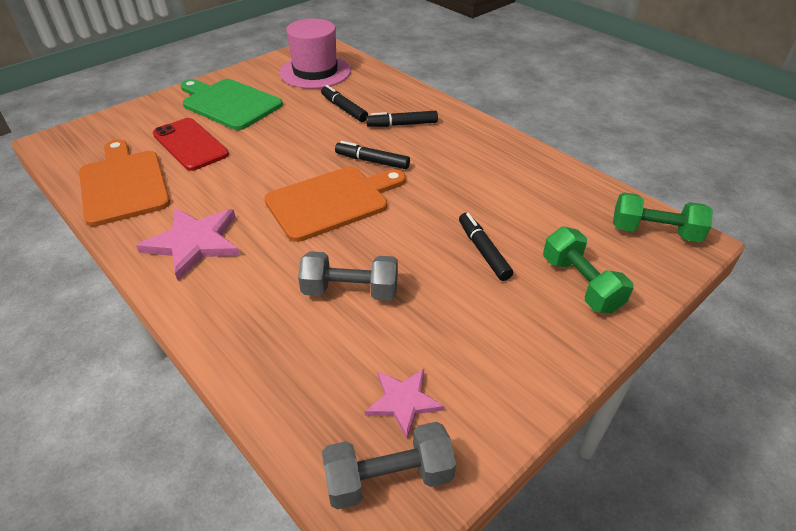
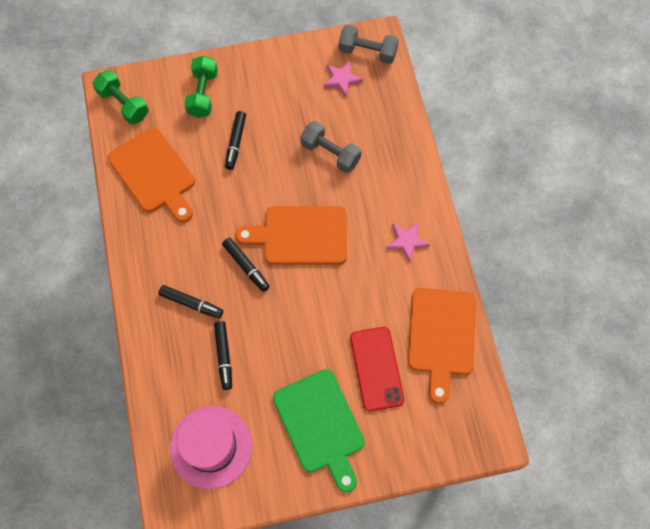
camera: 150 degrees left, 25 degrees up
(194, 243) = (407, 241): pink star -> pink star, size x0.60
(540, 189) = (154, 173): none -> orange cutting board

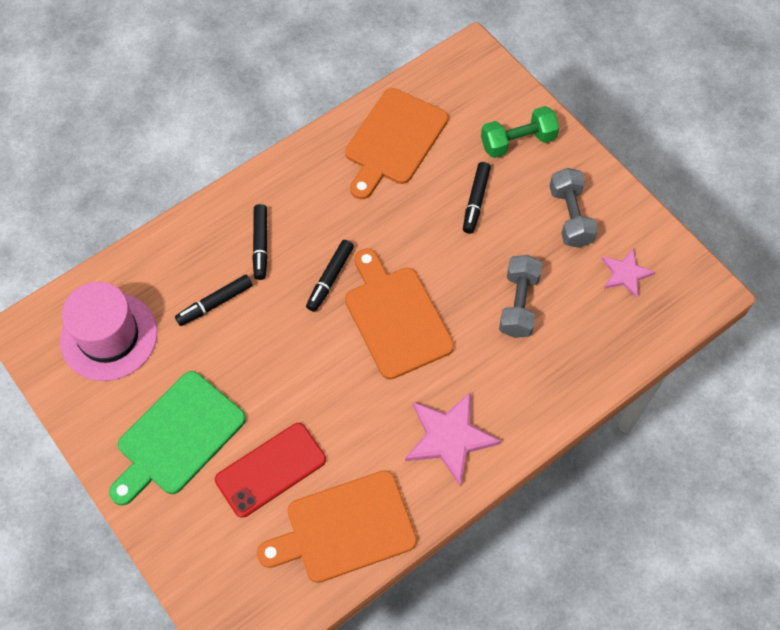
camera: 65 degrees right, 5 degrees down
(123, 104) = (460, 74): green dumbbell -> none
(236, 143) = (476, 201): black marker -> black marker turned 60 degrees counterclockwise
(367, 52) = (681, 287): grey dumbbell -> grey dumbbell (570, 216)
(407, 241) = (449, 437): pink star -> pink star, size x1.66

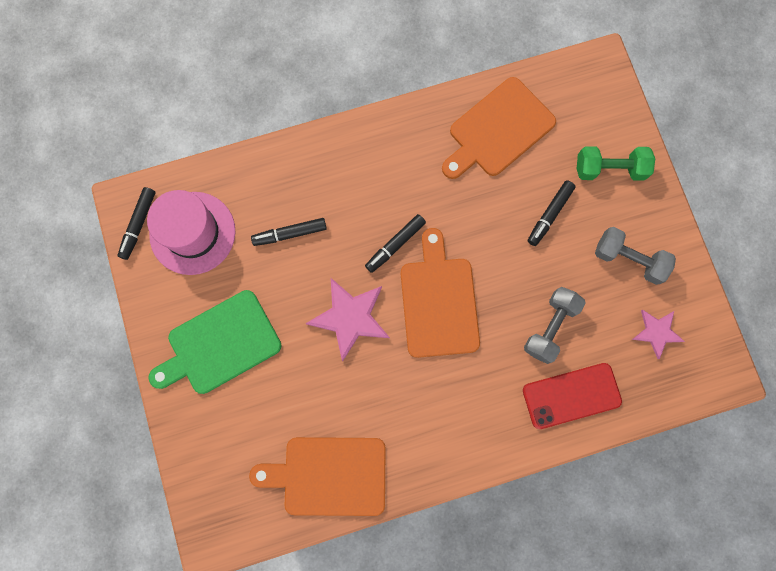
camera: 20 degrees right, 15 degrees up
(261, 245) = (347, 192): black marker -> black marker (138, 225)
(270, 469) = (286, 401): red phone -> red phone (571, 395)
(449, 437) = (444, 428): pink star -> pink star (350, 318)
(570, 216) = (628, 259): grey dumbbell -> grey dumbbell turned 75 degrees counterclockwise

